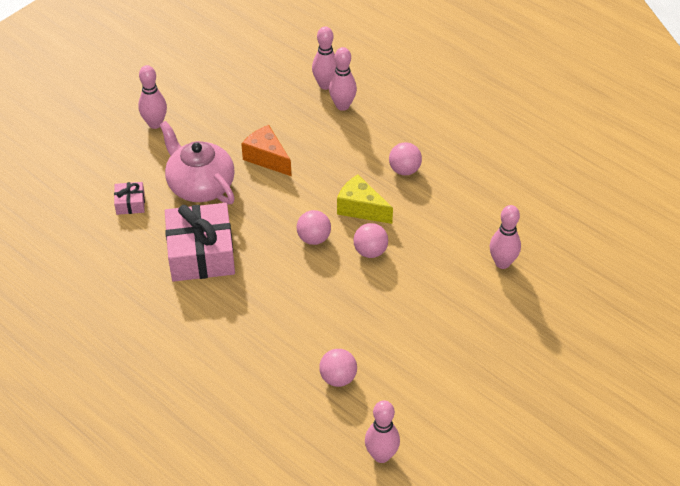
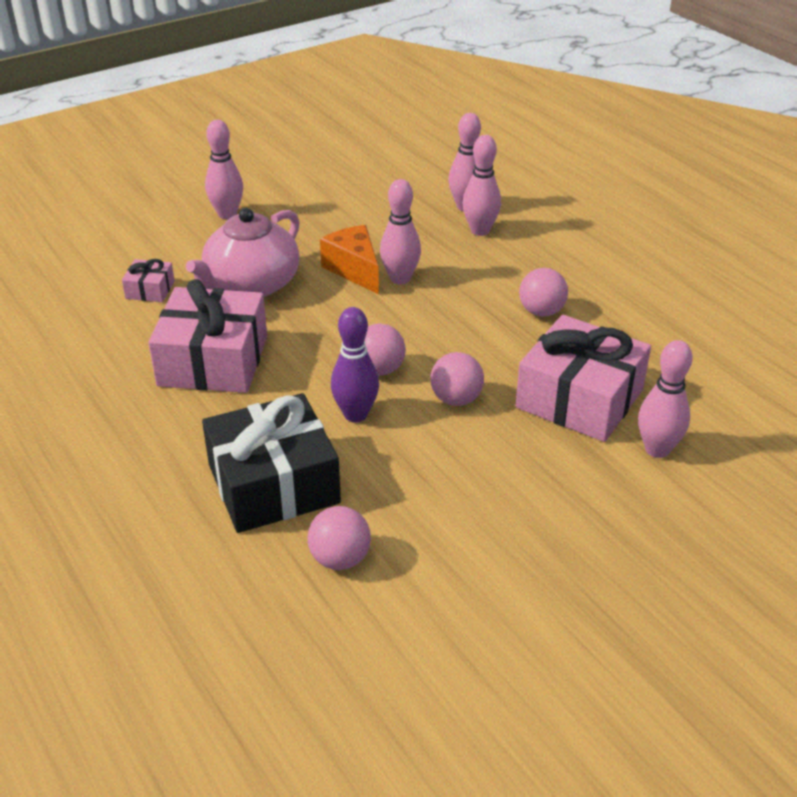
camera: 15 degrees right, 10 degrees down
(200, 185) = (251, 285): pink teapot -> pink teapot turned 120 degrees counterclockwise
(278, 337) = (273, 484): none -> black gift
(311, 276) = (355, 414): none -> purple bowling pin
(361, 208) = (461, 346): yellow cheese -> none
(381, 455) = (365, 694): pink bowling pin -> pink bowling pin (400, 278)
(447, 235) = (579, 398): none -> pink gift

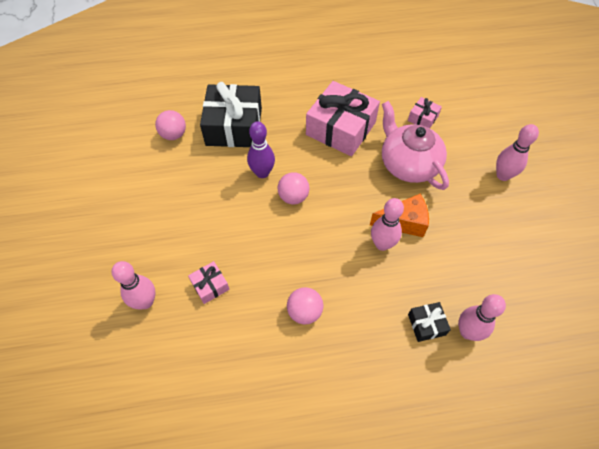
camera: 115 degrees right, 20 degrees up
(456, 399) = (247, 222): pink ball -> none
(480, 230) = (426, 324): pink bowling pin -> black gift
(579, 398) = (210, 285): pink gift -> pink gift, size x0.45

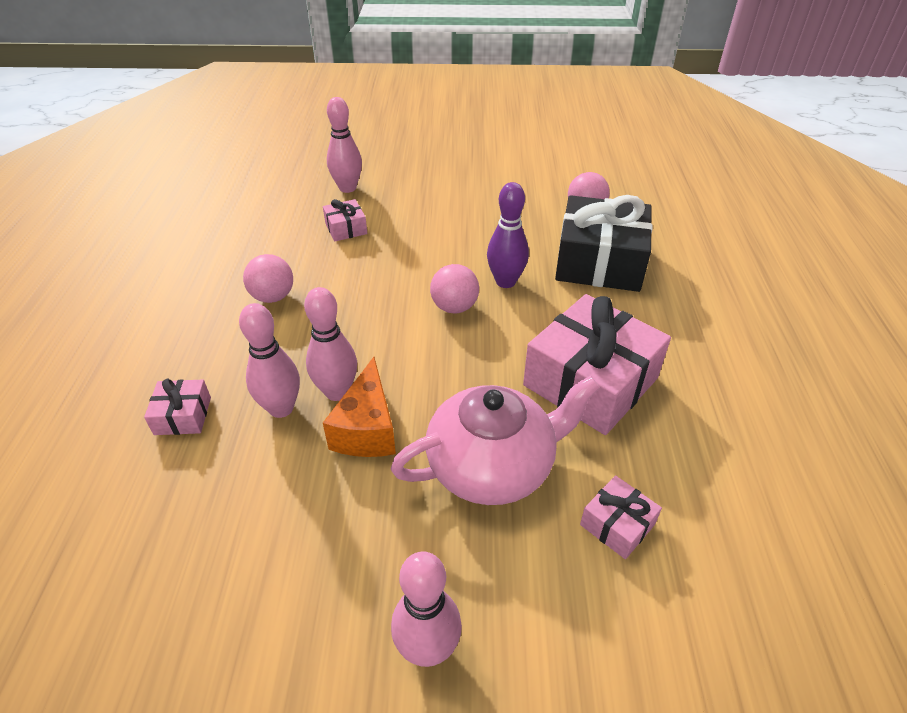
camera: 100 degrees right, 15 degrees down
(426, 324) = (183, 416): black gift -> pink gift
(467, 332) = (140, 465): pink bowling pin -> pink bowling pin (281, 408)

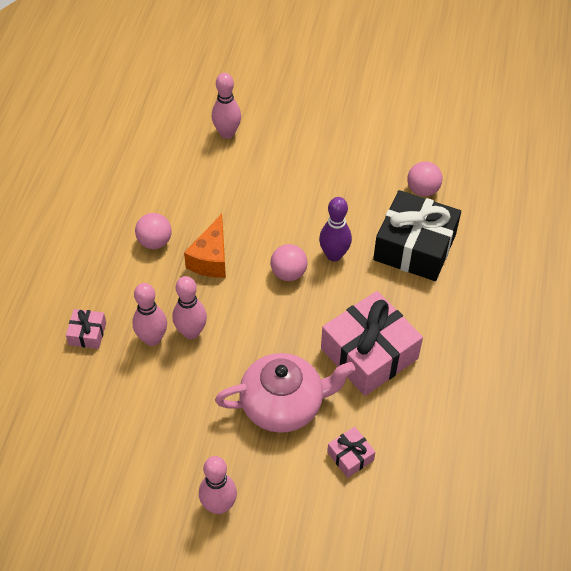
camera: 10 degrees right, 10 degrees up
(346, 228) = (219, 180): pink gift -> none
(367, 429) = (207, 364): orange cheese -> orange cheese (211, 259)

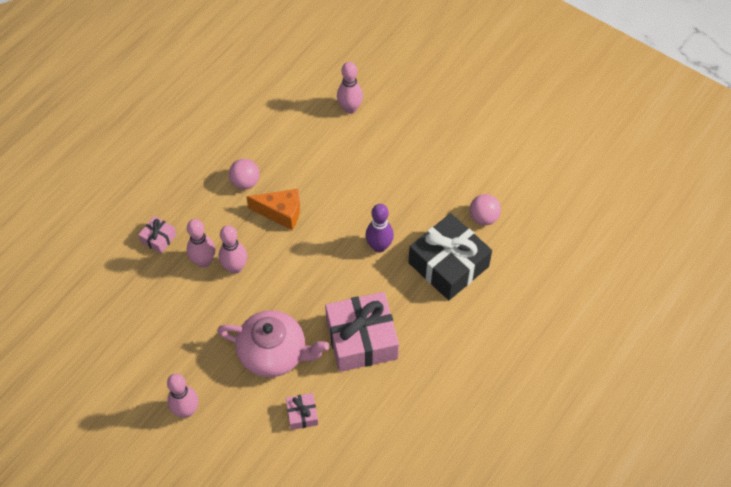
camera: 25 degrees right, 5 degrees up
(211, 259) = (281, 213): orange cheese -> orange cheese turned 120 degrees counterclockwise
(288, 273) = (335, 248): pink ball -> none

